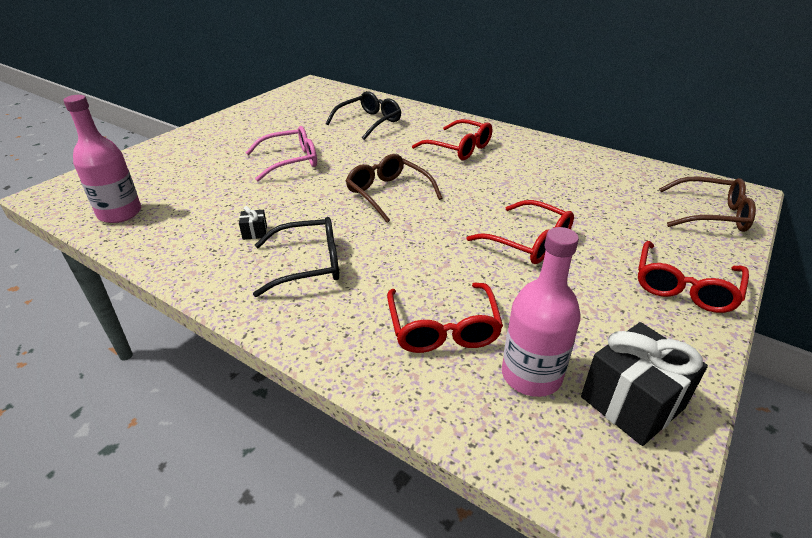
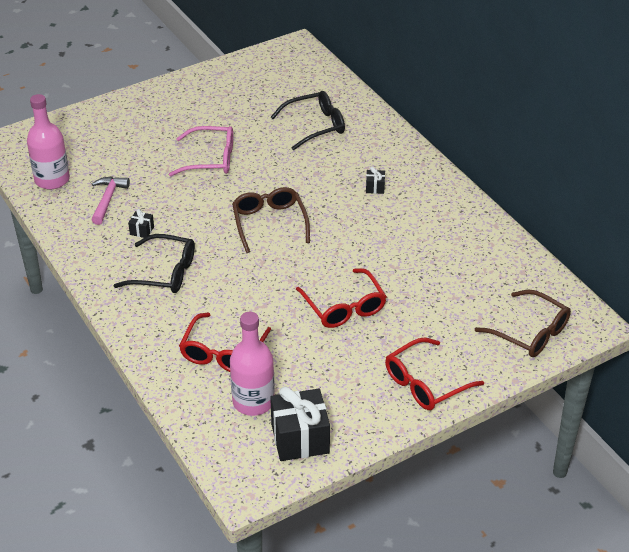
camera: 25 degrees right, 5 degrees up
(197, 215) = (108, 199): none -> pink hammer
(459, 148) = (375, 188): red glasses -> black gift

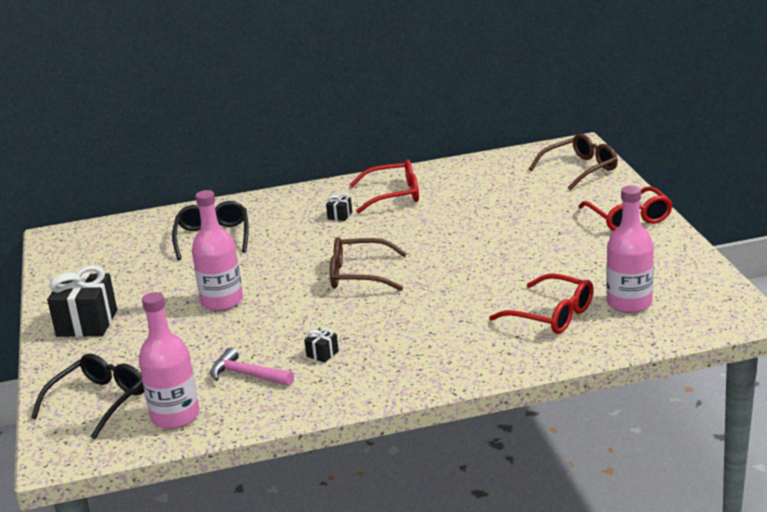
camera: 70 degrees left, 15 degrees down
(165, 273) = (406, 342): black glasses -> black glasses (99, 401)
(211, 159) = (222, 301): pink glasses -> pink bottle
(300, 438) = (686, 283): black gift -> black gift (87, 323)
(344, 307) = (511, 246): red glasses -> red glasses (394, 195)

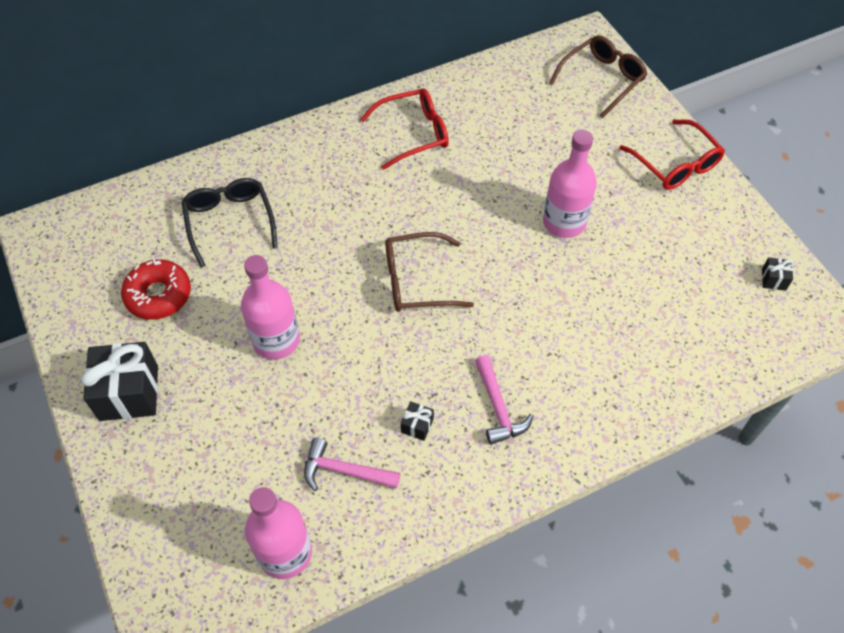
camera: 15 degrees left, 30 degrees up
(99, 401) = (188, 535): black glasses -> none
(135, 273) = (158, 295): none -> red donut
(340, 216) = (364, 174): black gift -> black gift (773, 279)
(400, 348) = (498, 408): none -> pink hammer
(552, 315) = (642, 338): red glasses -> none
(629, 303) = (714, 311): pink bottle -> pink bottle (564, 222)

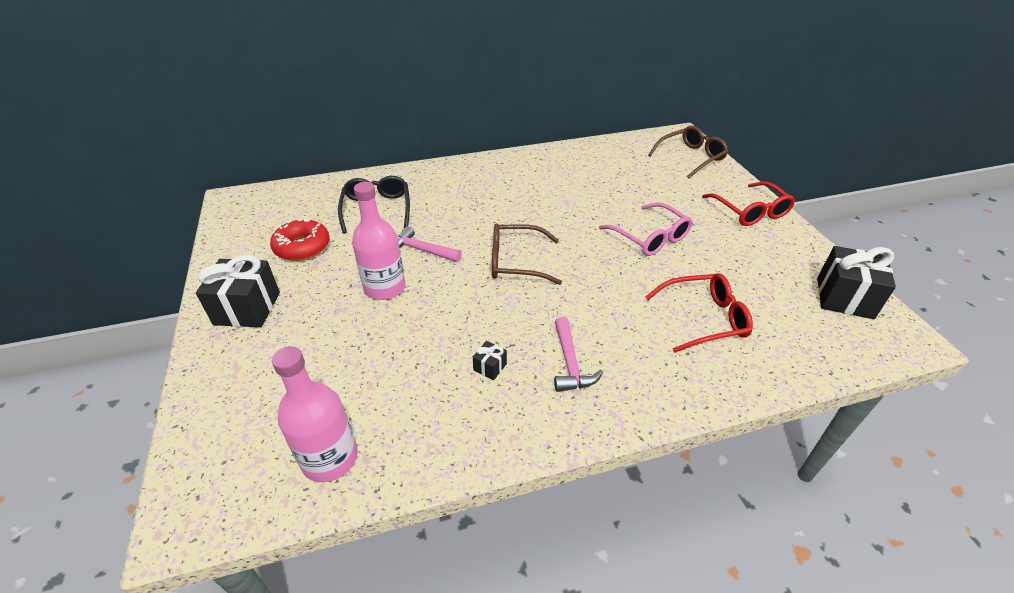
camera: 10 degrees right, 15 degrees down
(344, 471) = (411, 395): pink hammer -> pink hammer (422, 250)
(414, 133) = (536, 173): red glasses -> red glasses (704, 318)
(564, 222) = (650, 238): pink bottle -> pink glasses
(773, 279) = (844, 298): black gift -> black gift, size x2.25

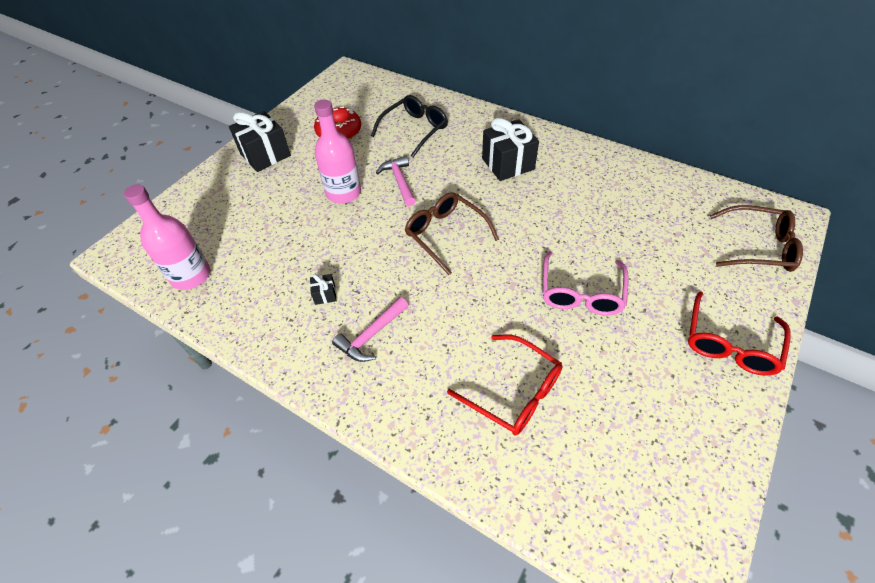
camera: 50 degrees right, 10 degrees up
(844, 298) = (683, 497): black gift -> black gift (508, 164)

